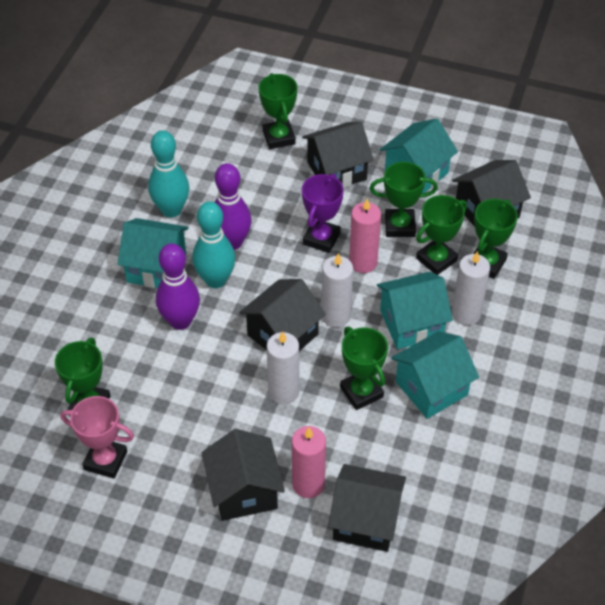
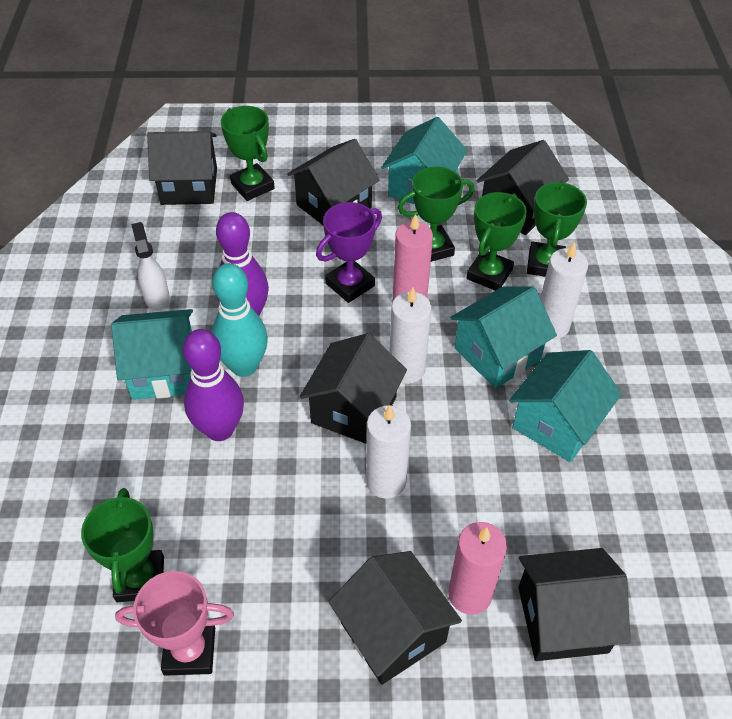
camera: 20 degrees left, 0 degrees up
(171, 210) = (156, 297): turquoise bowling pin -> white spray bottle
(229, 125) = (189, 186): none -> black house
(321, 239) = (350, 284): purple trophy -> purple trophy turned 45 degrees clockwise
(361, 392) = (479, 453): green trophy -> none

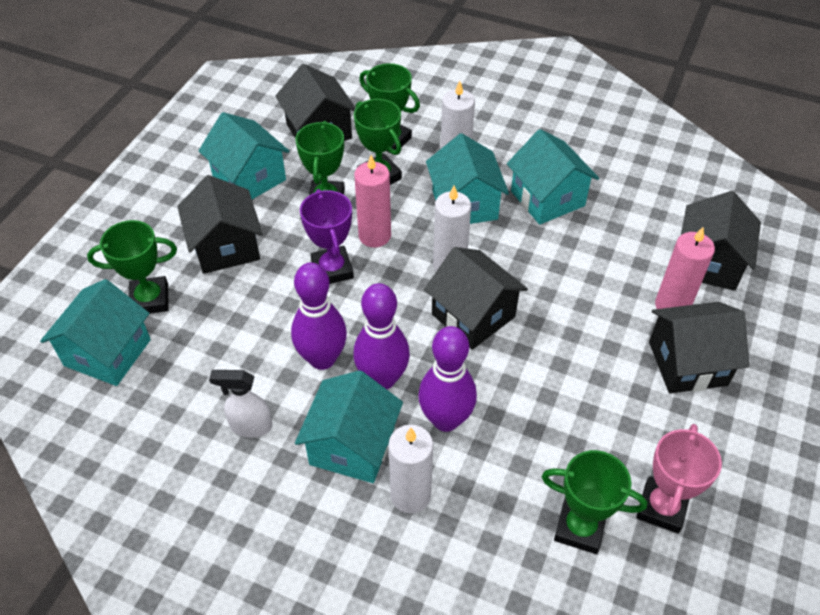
camera: 65 degrees left, 0 degrees up
(189, 186) = (108, 352): black house -> turquoise house
(244, 366) = (382, 379): turquoise bowling pin -> purple bowling pin
(386, 481) = (554, 319): white candle -> white candle (410, 495)

